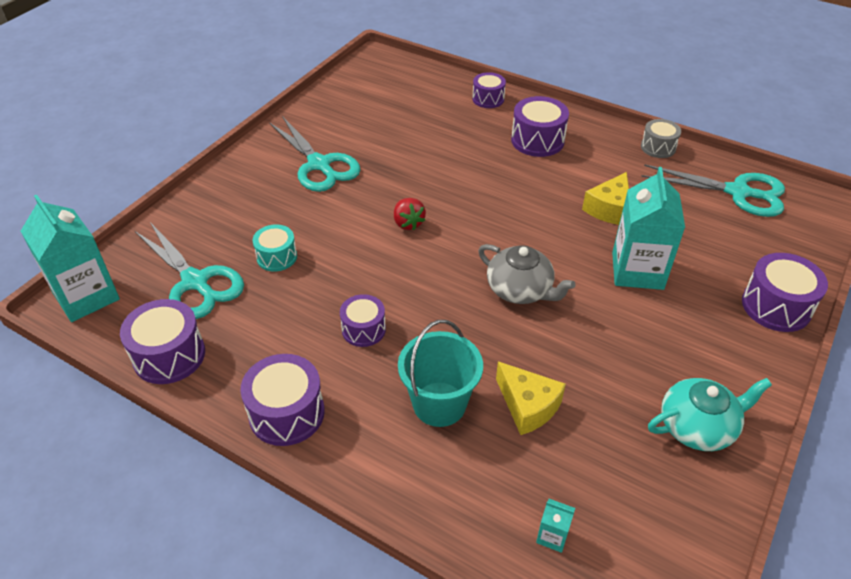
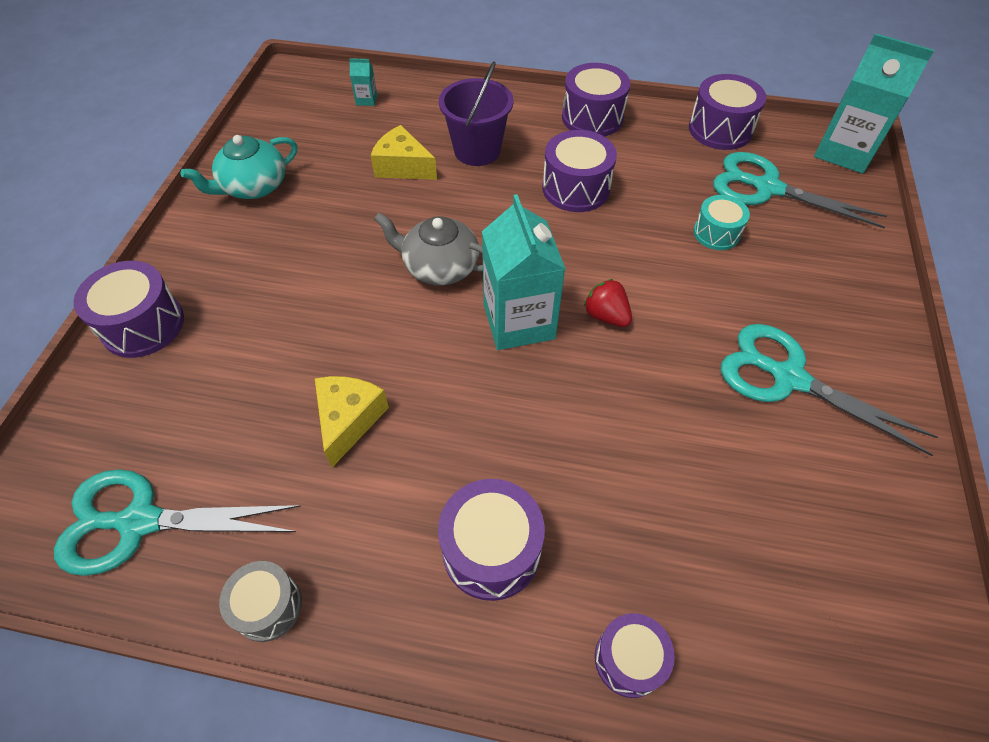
camera: 160 degrees right, 10 degrees up
(363, 329) = (576, 188): purple drum -> purple drum, size x1.56
(439, 404) = (477, 151): turquoise bucket -> purple bucket
(637, 271) = (307, 328): turquoise carton -> turquoise carton (519, 321)

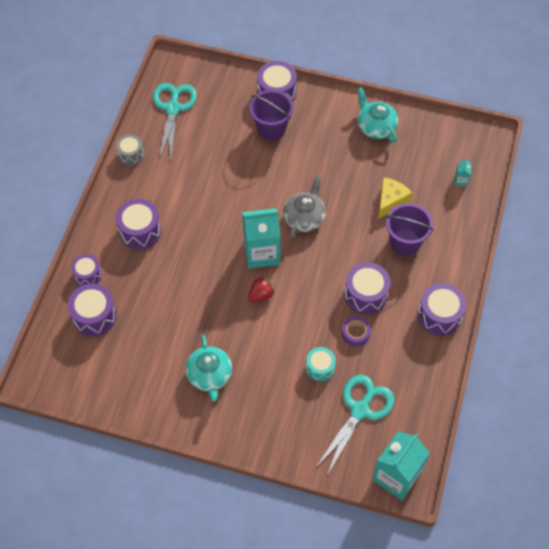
camera: 95 degrees right, 5 degrees up
(233, 327) = (271, 128): none -> purple bucket
(348, 420) = (211, 178): yellow cheese -> none
(645, 197) = (355, 333): none -> purple tape
(720, 129) = (424, 397): purple drum -> purple drum (94, 316)
(788, 378) = (209, 375): turquoise scissors -> turquoise teapot

